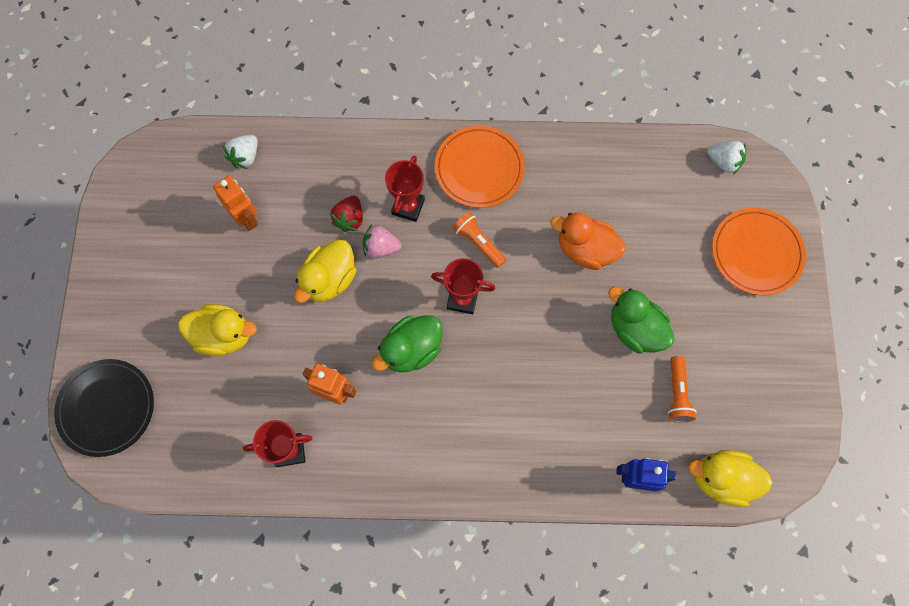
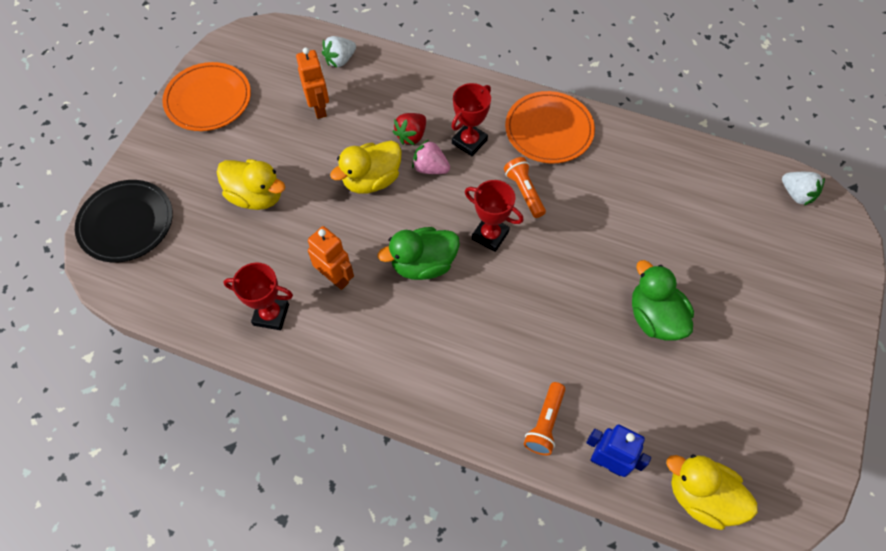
camera: 20 degrees right, 10 degrees down
(585, 250) = (628, 230): orange duck -> none
(677, 394) = (679, 394): orange flashlight -> orange flashlight (545, 423)
(756, 253) = (807, 287): orange plate -> orange plate (208, 99)

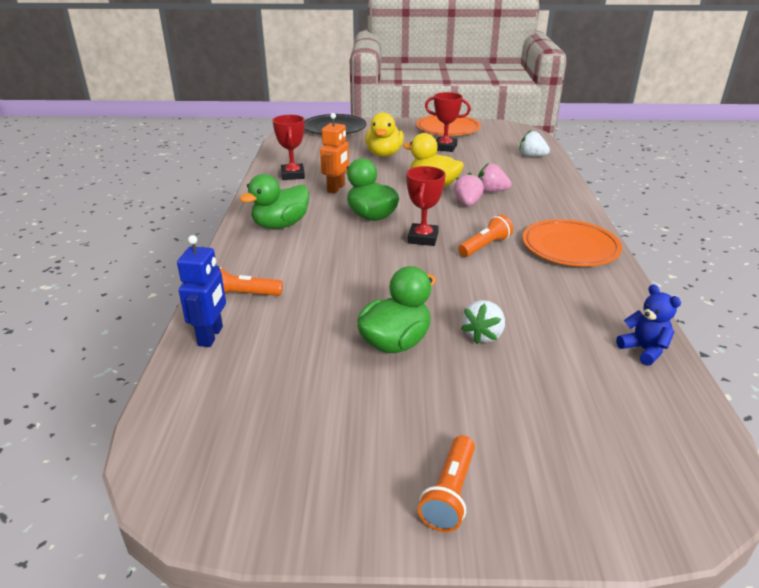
camera: 70 degrees right, 30 degrees down
(319, 108) = (479, 158): orange robot -> none
(407, 358) = (280, 225): none -> green duck
(411, 136) = (491, 191): red strawberry -> pink strawberry
(469, 142) = (512, 214): red trophy -> red trophy (445, 147)
(701, 496) = (183, 407): yellow duck -> none
(703, 162) = (644, 350): none -> blue teddy bear
(796, 194) = (687, 444): white strawberry -> white strawberry (483, 335)
(816, 340) = (450, 494): none -> orange flashlight

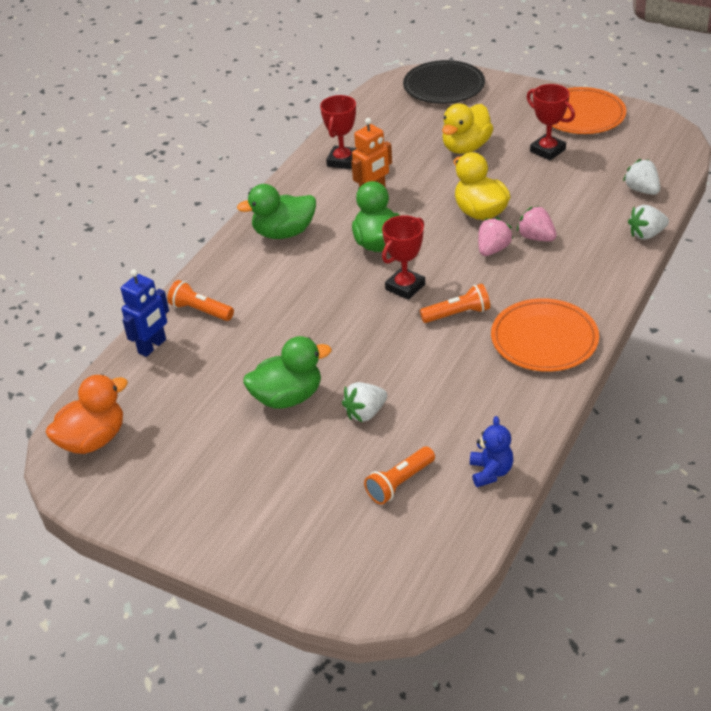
camera: 30 degrees right, 10 degrees up
(198, 448) = (93, 440): none -> orange duck
(450, 494) = (230, 530): orange flashlight -> orange flashlight (400, 483)
(564, 176) = (646, 234): none -> white strawberry

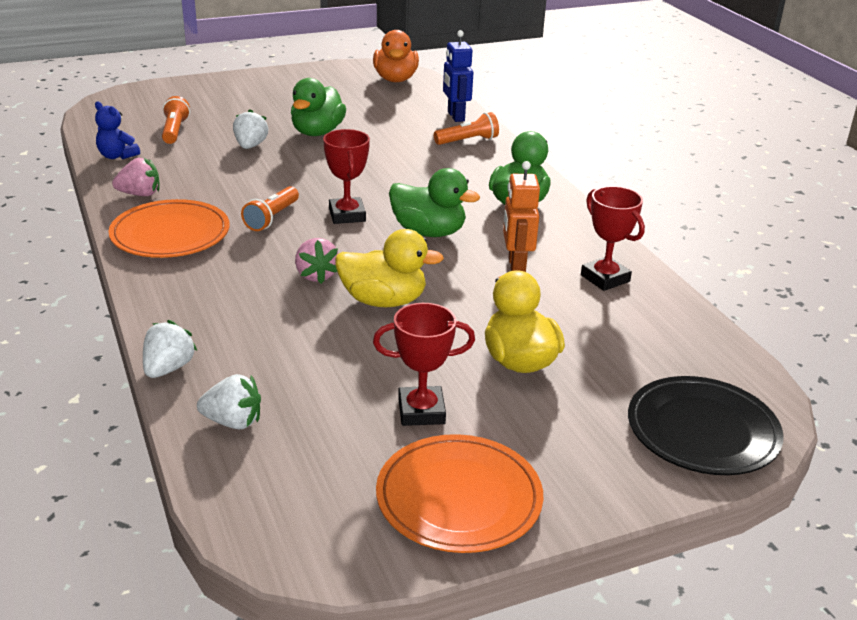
camera: 125 degrees right, 10 degrees down
(536, 237) = (289, 306): pink strawberry -> pink strawberry (140, 194)

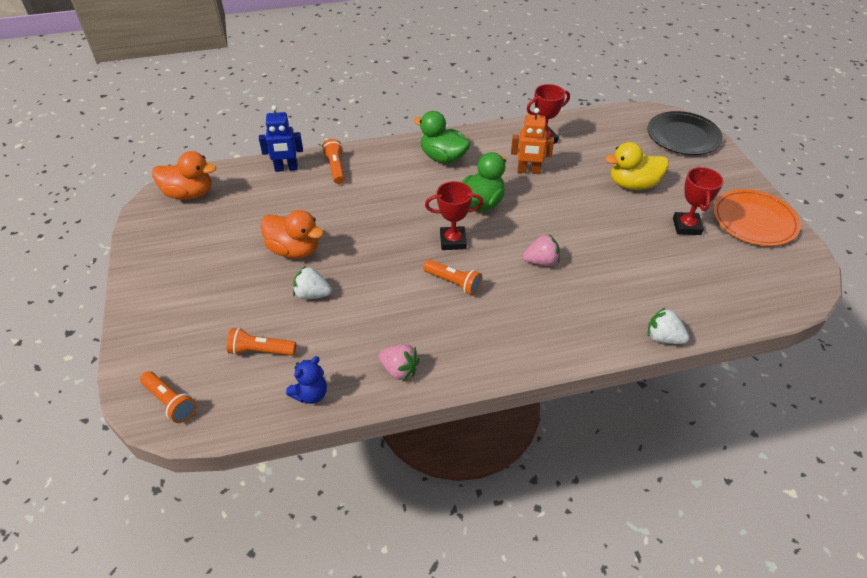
camera: 80 degrees left, 15 degrees up
(120, 104) = (171, 402): none -> orange flashlight
(140, 194) = (399, 370): pink strawberry -> pink strawberry turned 120 degrees clockwise
(170, 234) = (476, 345): orange plate -> none
(233, 422) = (712, 305): white strawberry -> none
(317, 132) = (294, 250): green duck -> orange duck
(383, 301) = (573, 232): yellow duck -> none

